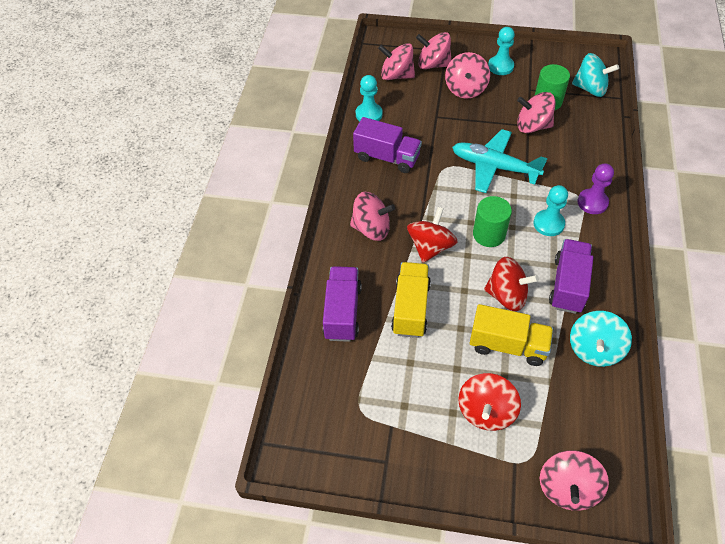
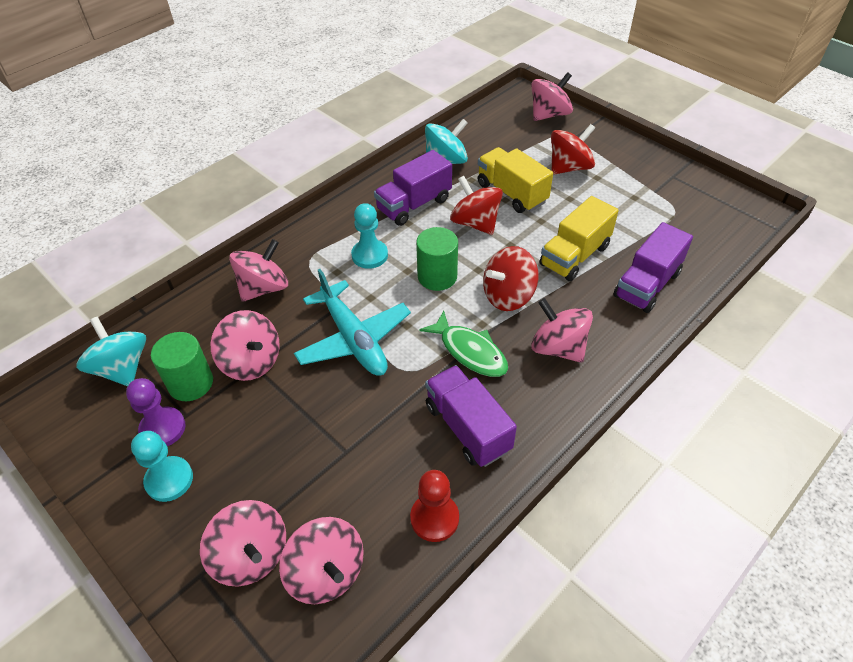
camera: 145 degrees left, 5 degrees down
(369, 114) = (434, 518): turquoise pawn -> red pawn
(422, 197) = (470, 351): none -> green fish
(465, 89) = (260, 472): pink spinning top -> pink spinning top (264, 288)
(592, 202) = (305, 251): purple pawn -> purple pawn (163, 428)

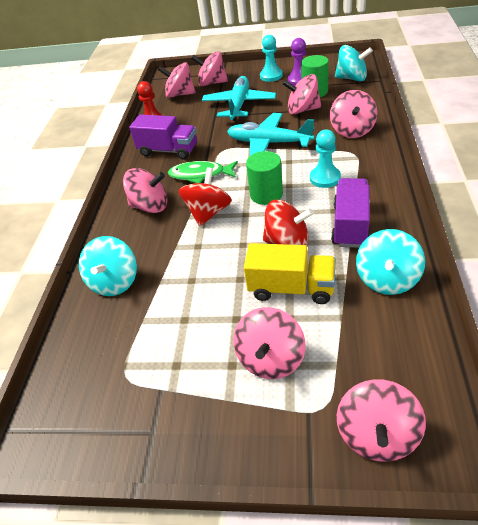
camera: 145 degrees right, 5 degrees down
(292, 447) = (239, 105): none -> turquoise plane
(569, 167) = (270, 359): red spinning top -> pink spinning top
(574, 256) = (187, 268): yellow truck -> none
(647, 284) = (115, 282): purple truck -> turquoise spinning top

